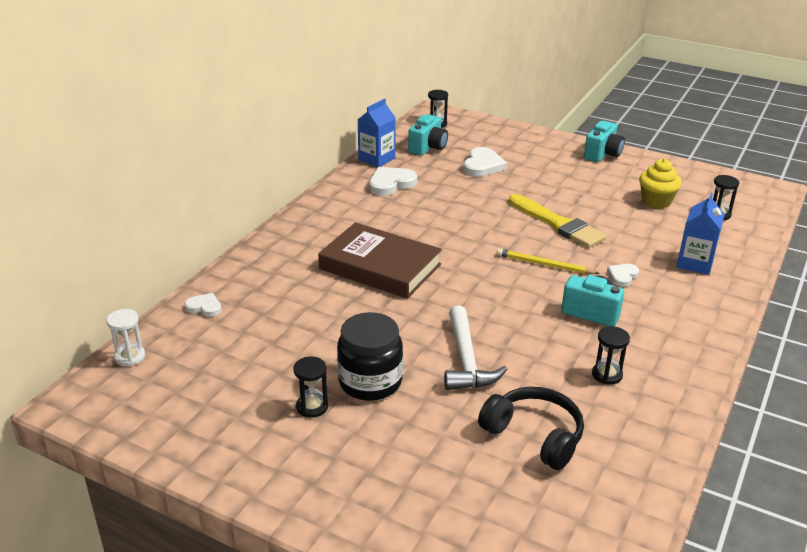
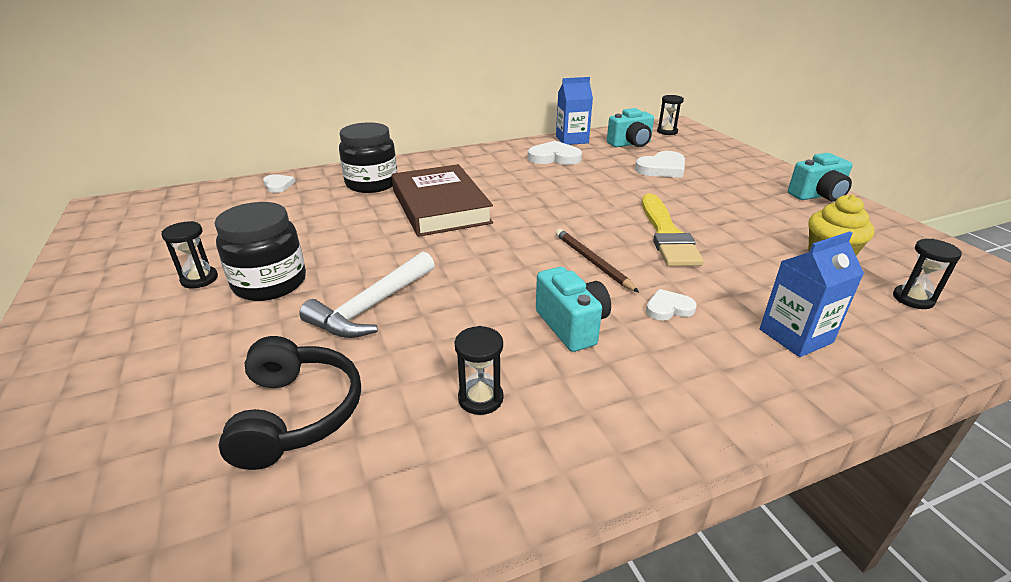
camera: 40 degrees right, 0 degrees up
(130, 357) = (182, 195): white hourglass -> none
(287, 270) = (372, 184): none -> black jar
(544, 265) = (592, 262): yellow pencil -> brown pencil

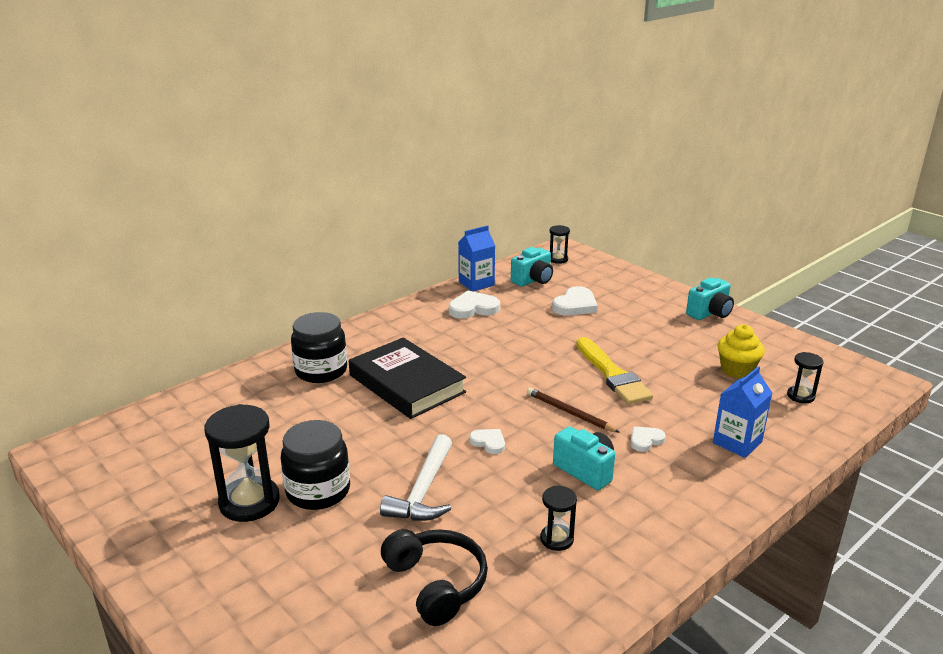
camera: 20 degrees left, 5 degrees down
(199, 279) = (249, 502): black hourglass -> black hourglass, size x1.88
(278, 185) = (226, 390): white heart -> white heart (488, 442)
(440, 206) = (406, 384): brown book -> black book

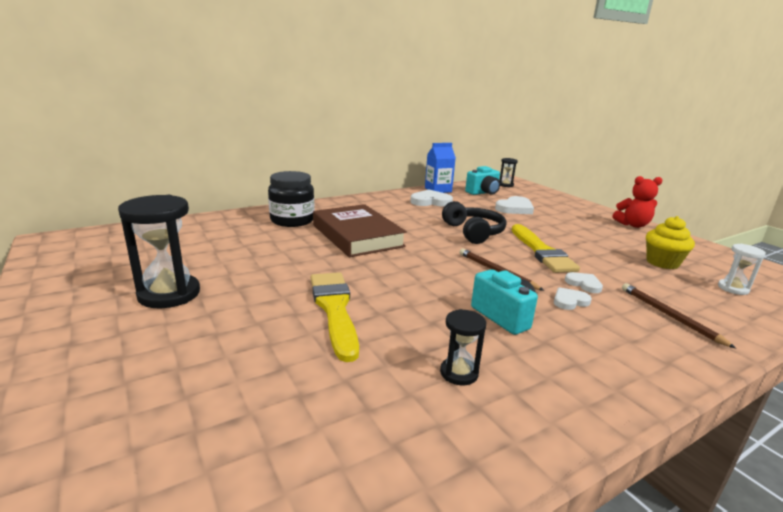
camera: 10 degrees right, 5 degrees down
(318, 491) = (236, 295): black jar -> none
(406, 384) = (357, 236): black book -> brown book
(423, 491) = (334, 309): white hammer -> yellow brush
(436, 584) = (306, 395): black headphones -> black headphones (473, 232)
(488, 442) = (413, 282): white heart -> white heart (584, 284)
(710, 313) = (633, 225): turquoise camera -> red teddy bear
(737, 442) = (669, 316): blue carton -> brown pencil
(800, 396) = (733, 288): black hourglass -> white hourglass

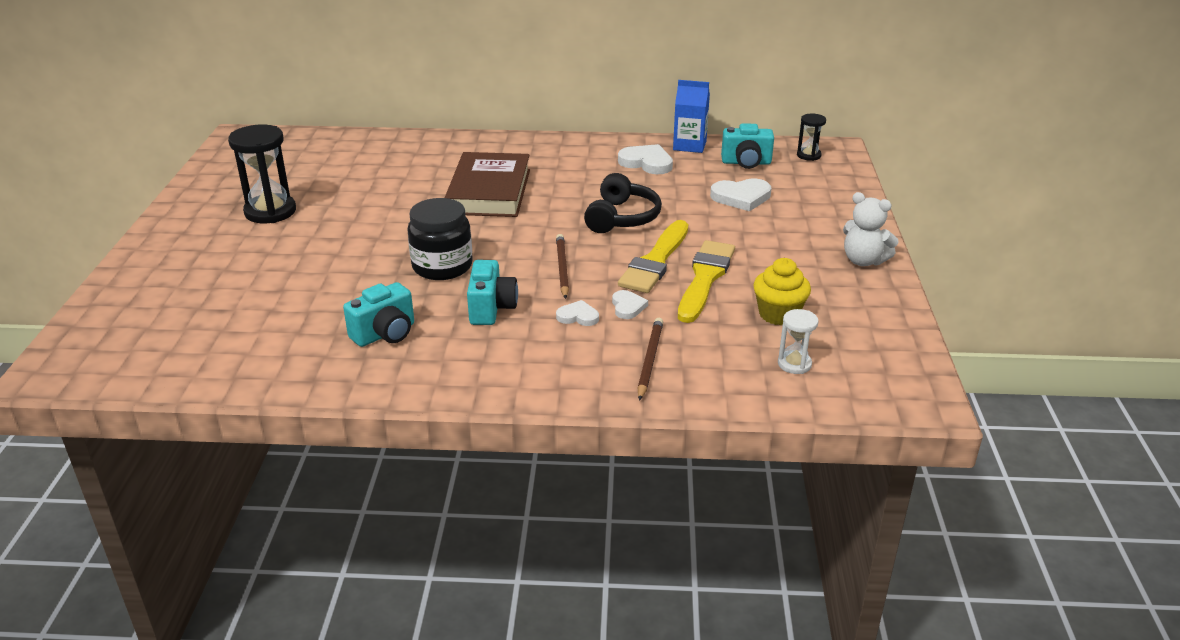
camera: 35 degrees right, 10 degrees up
(292, 220) = (452, 157): black jar -> black jar (442, 266)
(334, 309) = (367, 260): yellow brush -> yellow brush (705, 278)
(459, 373) = (385, 334): black hourglass -> turquoise camera
(633, 225) = (863, 261): red teddy bear -> white teddy bear

